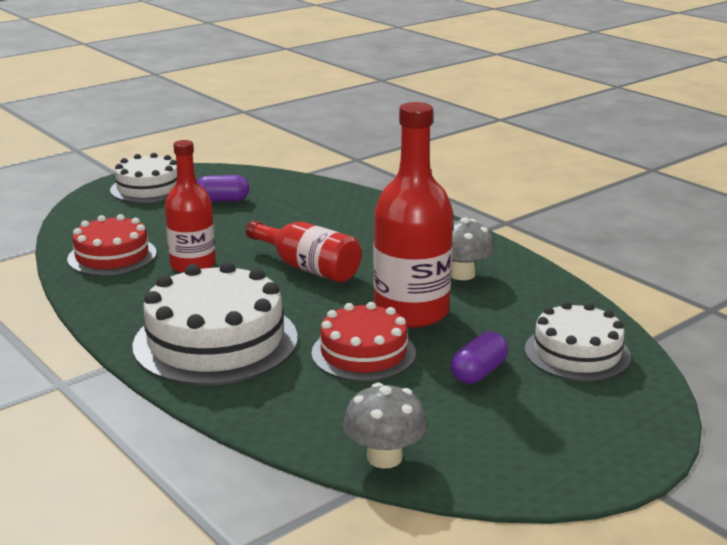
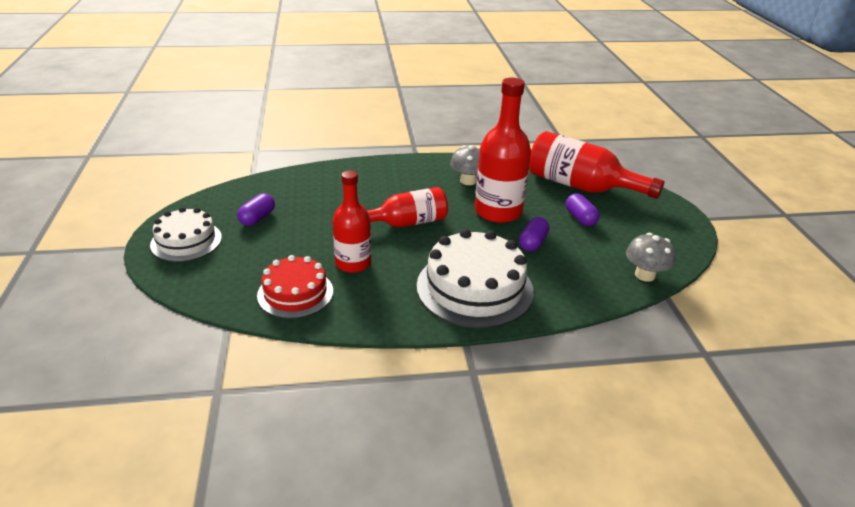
camera: 60 degrees left, 10 degrees up
(363, 353) = (533, 243): red cake -> purple capsule
(577, 353) = (581, 186): white cake -> red bottle

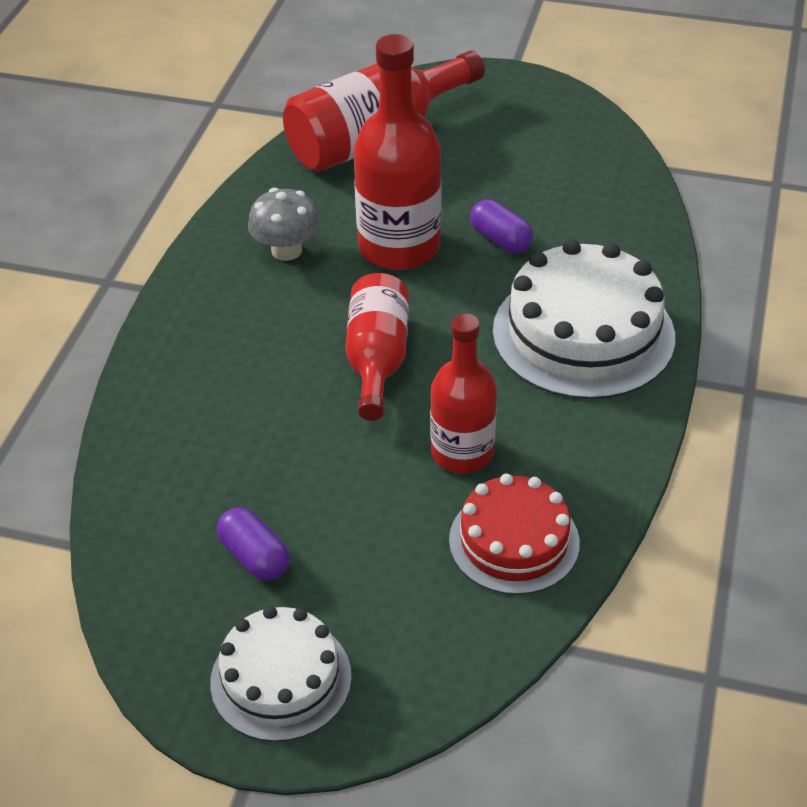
camera: 65 degrees left, 10 degrees up
(580, 218) = (461, 171): purple capsule -> none
(645, 275) = (620, 167): grey mushroom -> none

